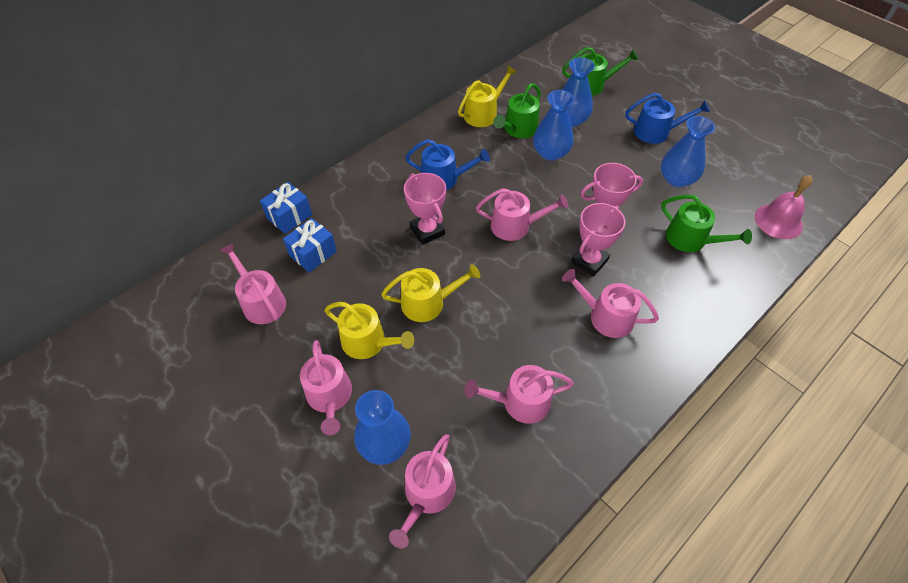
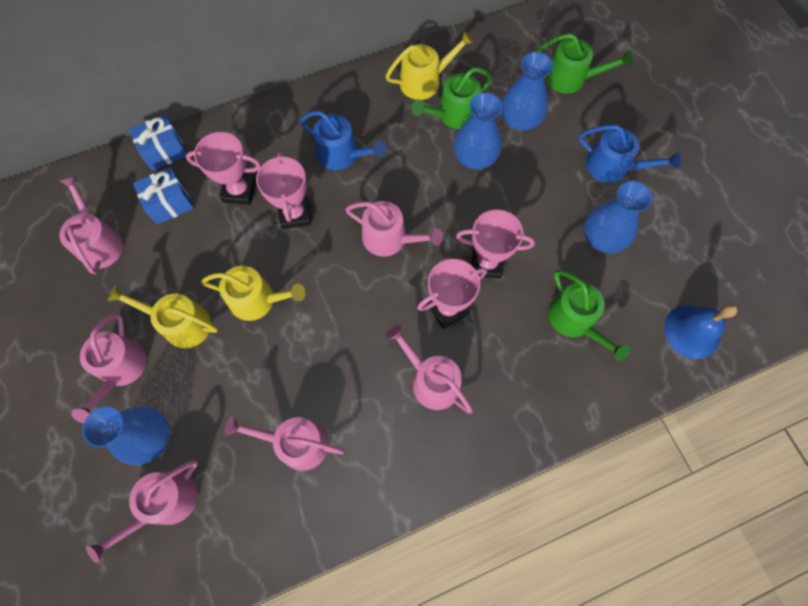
camera: 20 degrees right, 15 degrees up
(368, 342) = (181, 323): yellow watering can -> yellow watering can turned 150 degrees clockwise
(370, 227) = (239, 191): none -> pink trophy
(778, 221) = (692, 331): pink bell -> blue bell

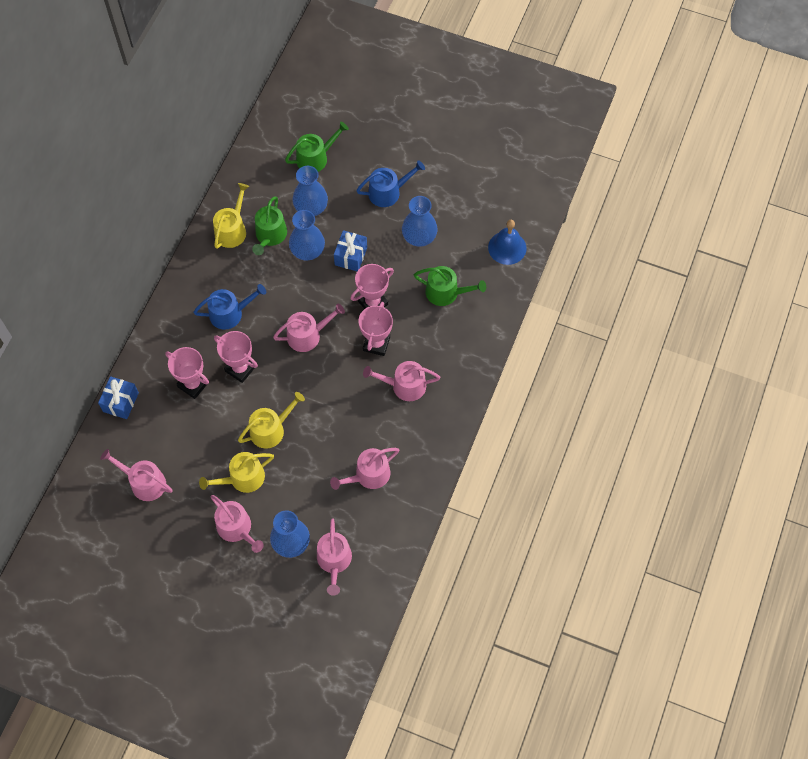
camera: 45 degrees left, 5 degrees down
(170, 203) = (160, 426): blue gift -> blue gift (350, 256)
(239, 191) = (193, 384): pink trophy -> pink trophy turned 75 degrees clockwise

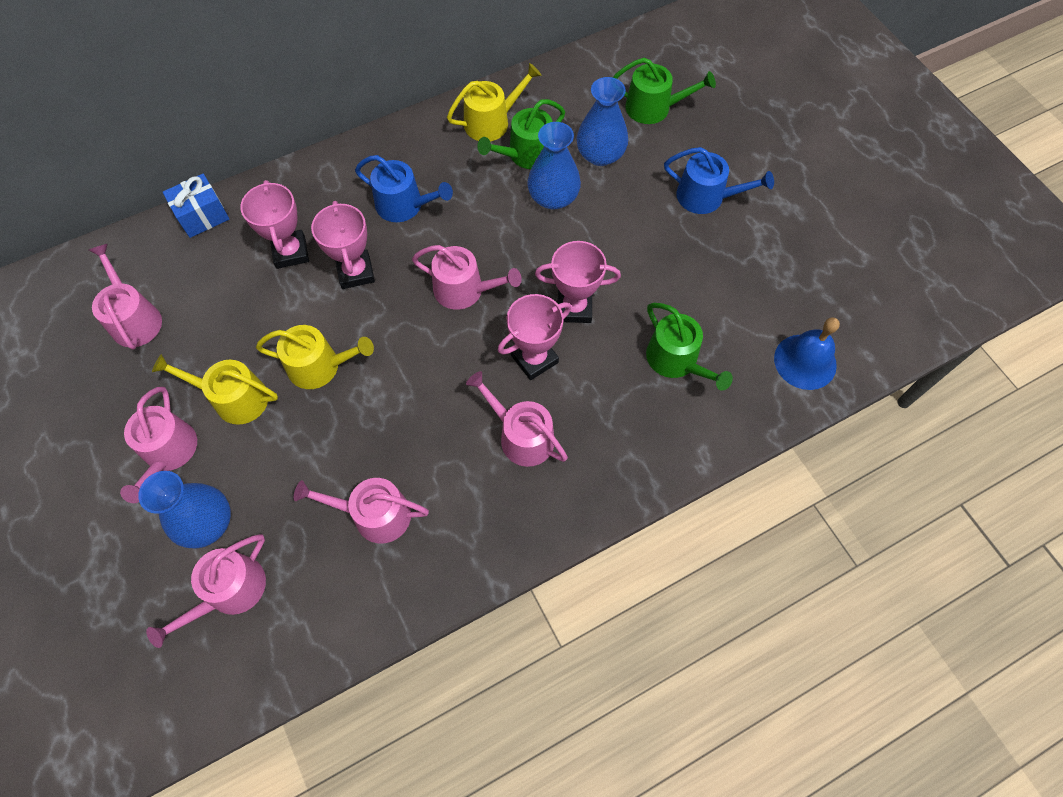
camera: 40 degrees right, 0 degrees up
(350, 256) = (597, 237): blue gift -> none
(419, 237) = (700, 271): blue vase -> none

